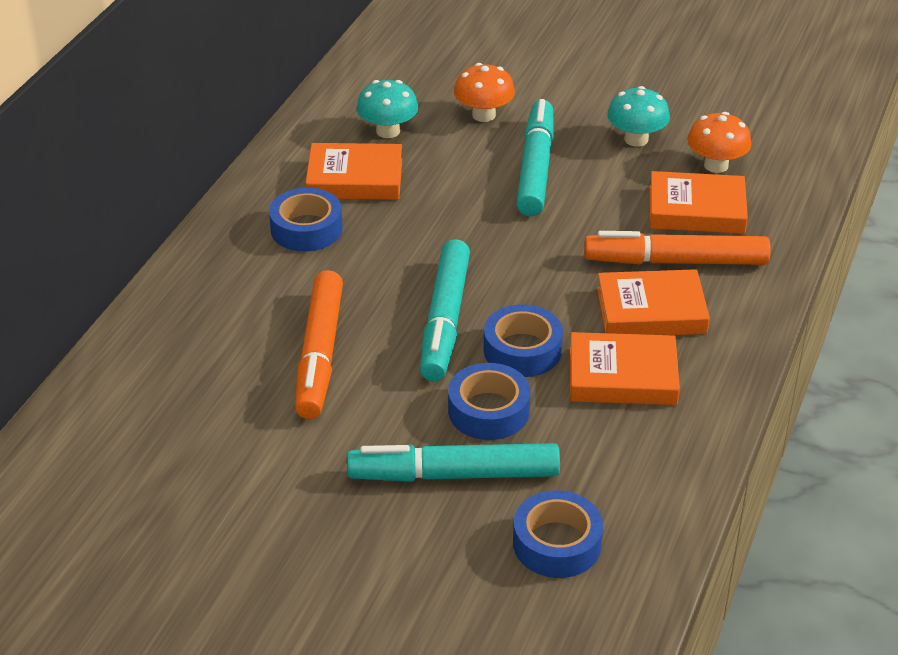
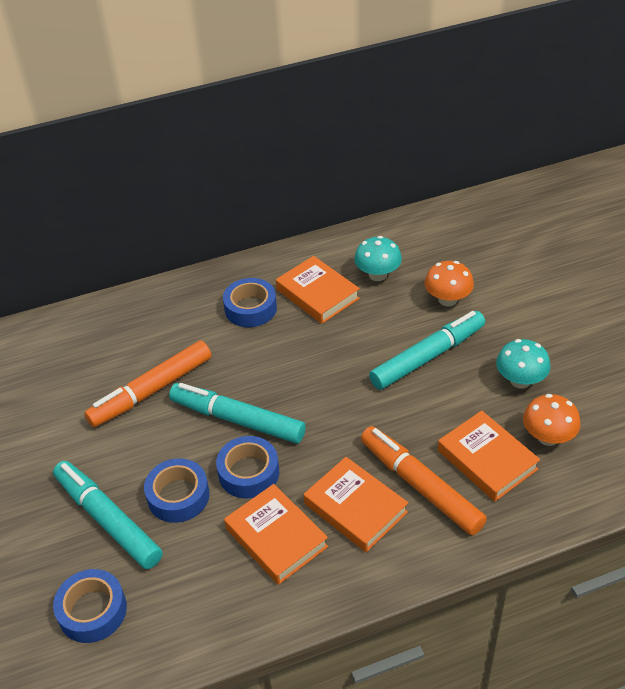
camera: 50 degrees right, 5 degrees up
(445, 320) = (237, 420): turquoise marker -> turquoise marker turned 60 degrees clockwise

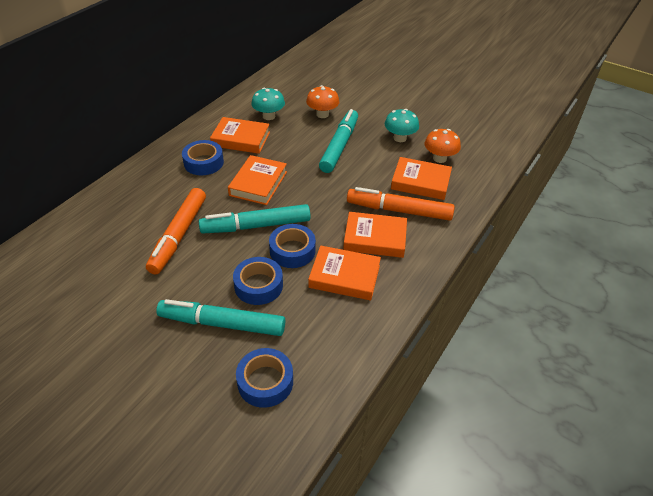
camera: 40 degrees left, 0 degrees up
(286, 365) = (258, 183): none -> orange book

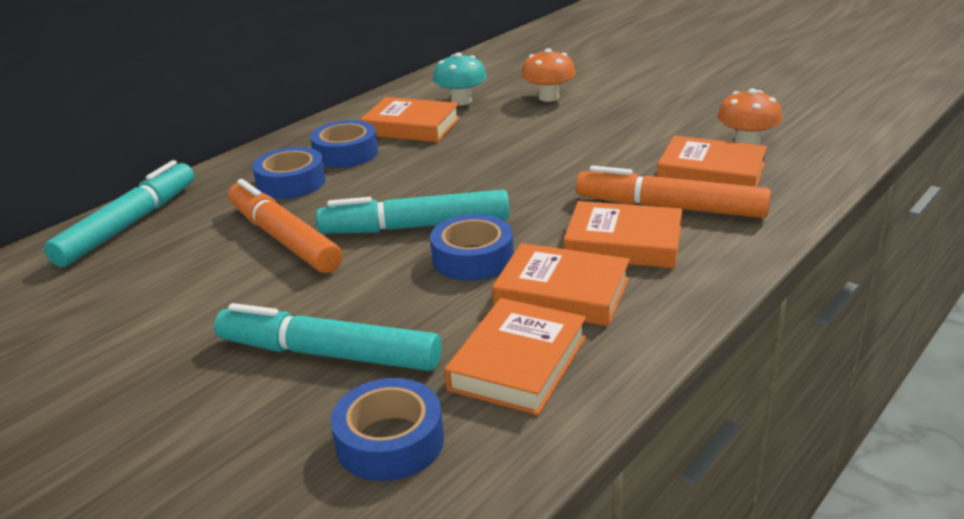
camera: 10 degrees right, 15 degrees down
(179, 235) = (283, 238): orange marker -> orange marker turned 120 degrees clockwise
(258, 183) = (429, 176): orange book -> orange book (518, 363)
(258, 285) = (404, 303): blue tape -> blue tape (291, 182)
(339, 146) = (572, 132): turquoise marker -> turquoise marker (129, 224)
(400, 138) = (677, 121): turquoise mushroom -> none

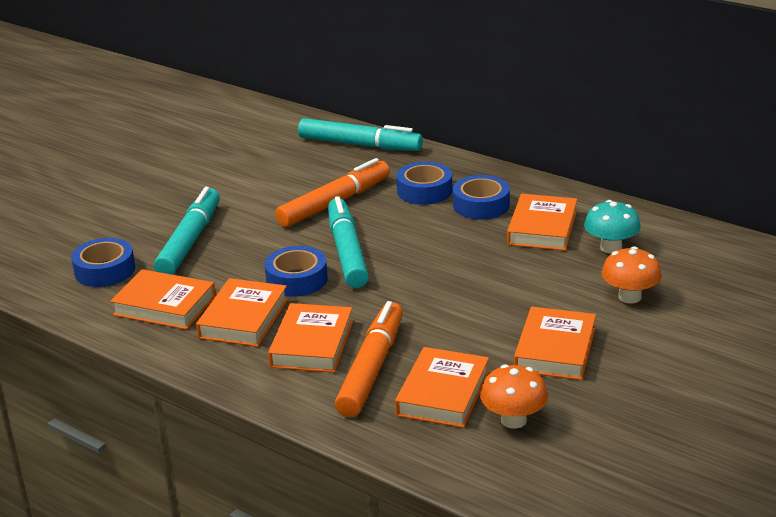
camera: 85 degrees right, 0 degrees up
(633, 126) = (555, 350): none -> orange book

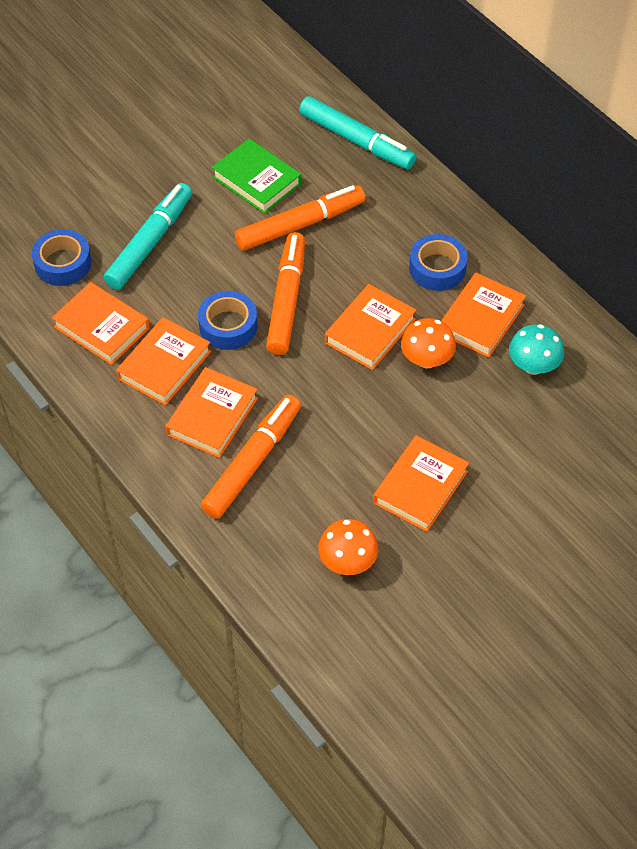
camera: 15 degrees right, 25 degrees up
(278, 184) = (257, 180): none -> green book
(347, 251) = (286, 300): turquoise marker -> orange marker
(424, 191) = (392, 231): blue tape -> none
(443, 394) = (301, 512): orange book -> orange book (370, 331)
(629, 297) = (519, 439): orange mushroom -> orange mushroom (426, 359)

